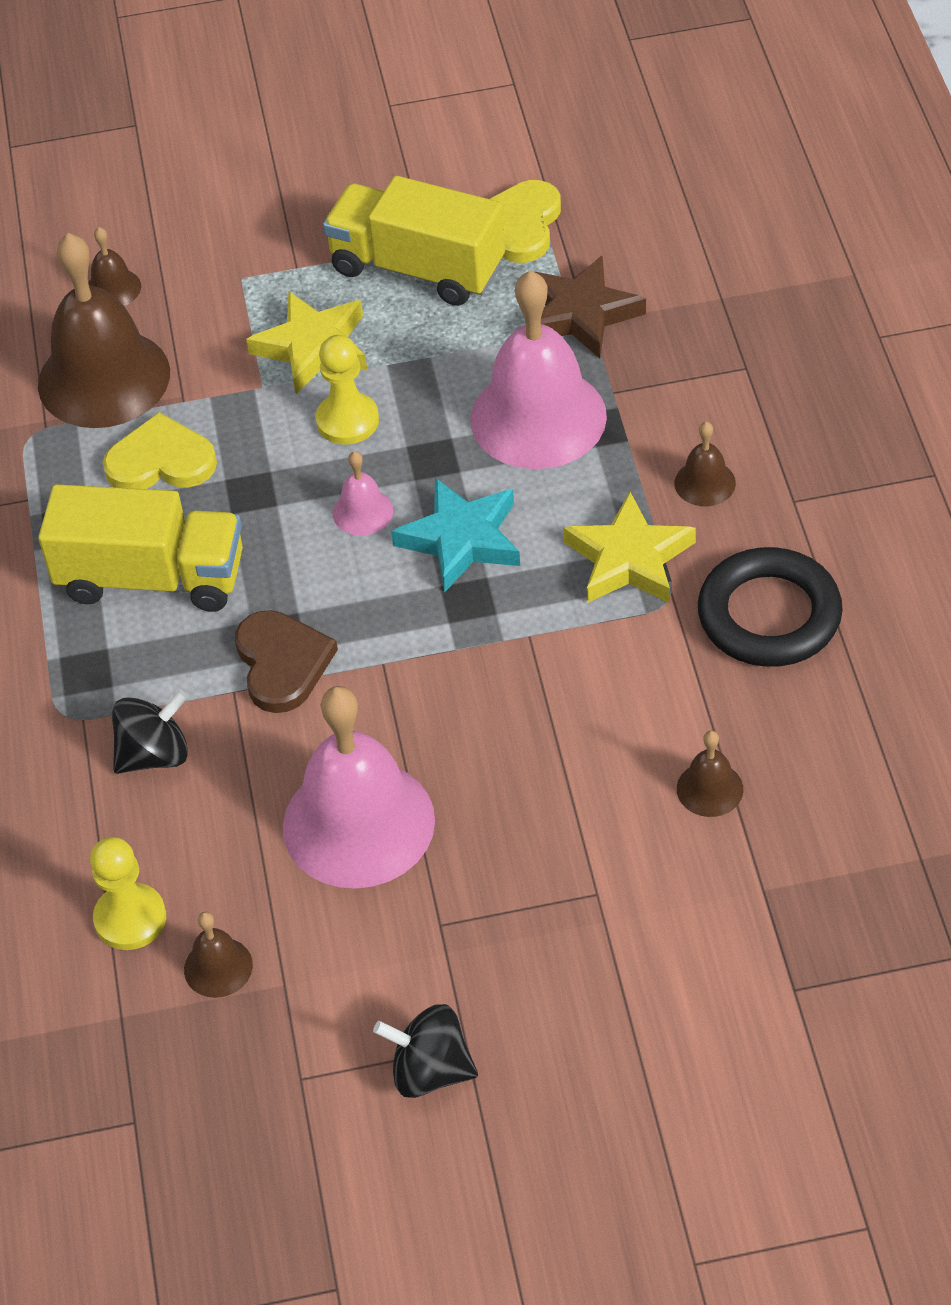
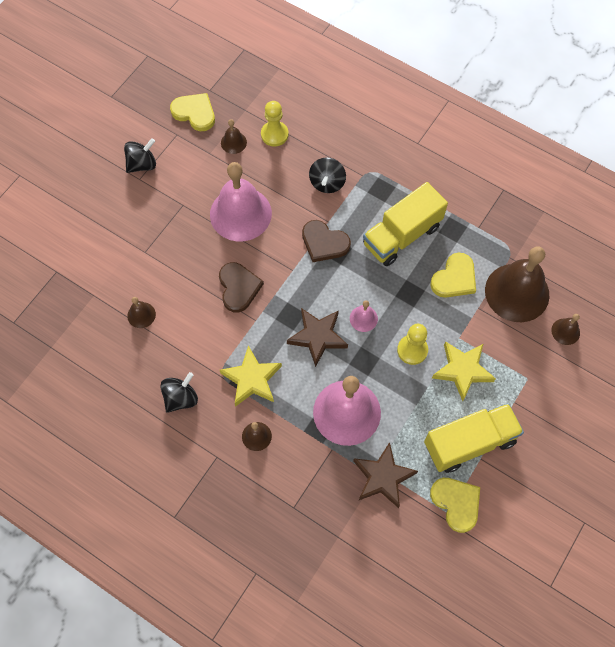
camera: 130 degrees right, 15 degrees up
(217, 1094) = (195, 113): none -> yellow heart
(461, 539) = (318, 337): turquoise star -> brown star
(500, 704) = (238, 288): none -> brown heart
(769, 615) = (181, 398): black ring -> black spinning top

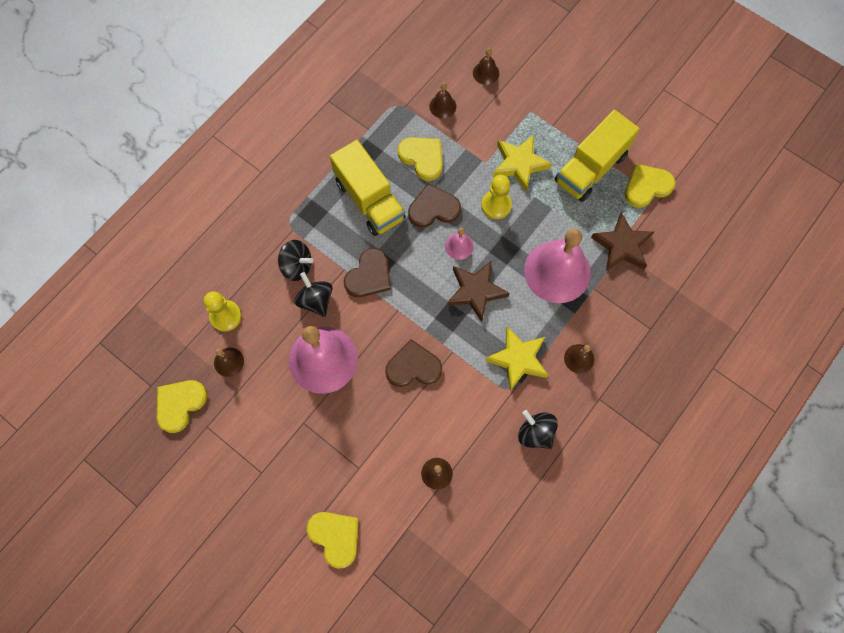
camera: 85 degrees left, 5 degrees up
(86, 240) = (335, 537): none -> yellow heart
(142, 164) = (242, 469): black spinning top -> black spinning top (315, 300)
(400, 292) = (433, 208): none -> brown heart
(469, 443) = (590, 168): yellow truck -> yellow truck turned 120 degrees counterclockwise
(517, 292) = (442, 106): brown bell -> brown bell, size x0.44

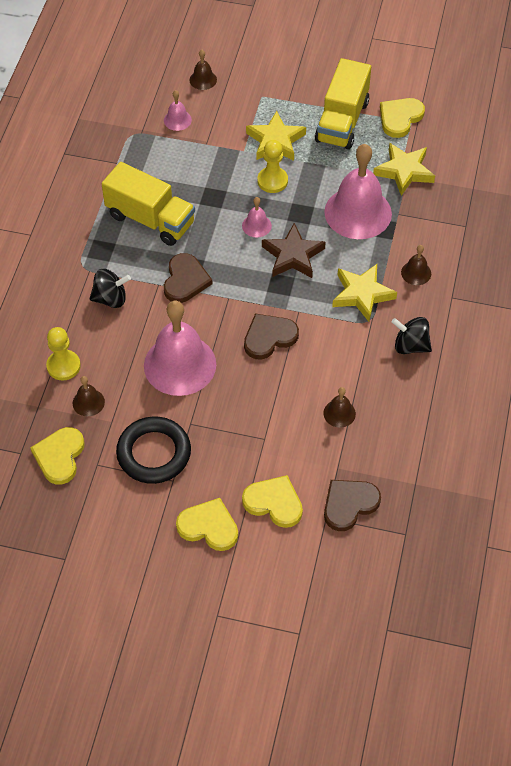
camera: 25 degrees left, 15 degrees down
(258, 438) = (154, 453): none -> black ring
(315, 300) = (145, 319): black spinning top -> none
(422, 158) = (182, 168): yellow heart -> yellow heart (209, 526)
(433, 208) = (215, 204): brown heart -> brown heart (349, 504)
(442, 106) = (177, 120): brown bell -> pink bell
(622, 246) = (404, 171): brown star -> yellow star

